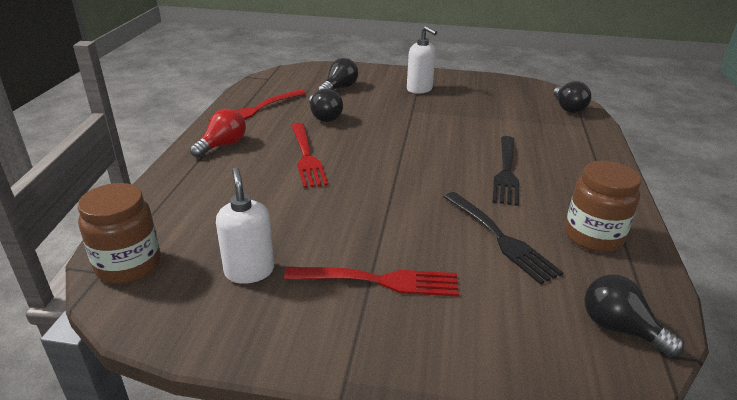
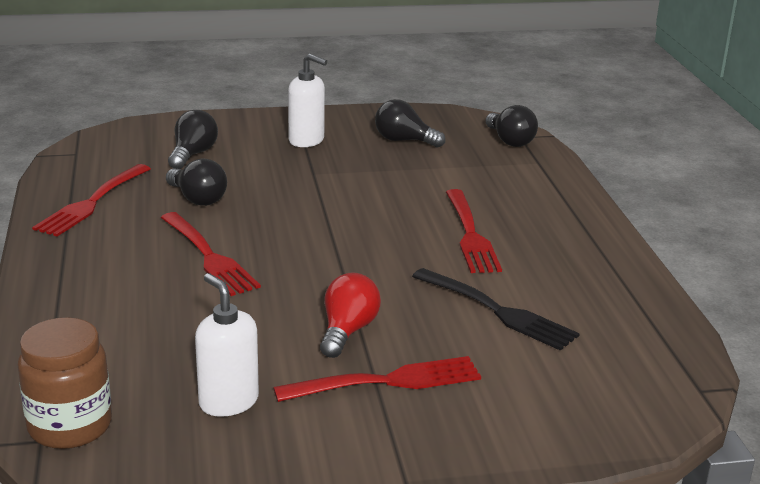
camera: 20 degrees left, 5 degrees down
(222, 145) = (80, 260): red light bulb -> red light bulb (347, 331)
(506, 171) = (470, 234): black fork -> red fork
(593, 236) = (595, 291): brown jar -> none
(619, 329) = (653, 376): black light bulb -> black light bulb (404, 140)

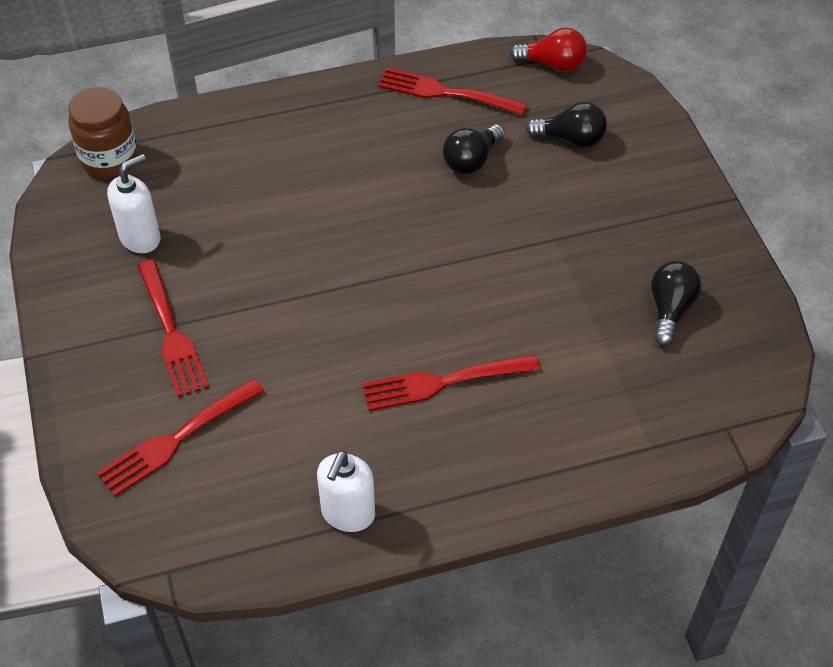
camera: 85 degrees right, 25 degrees up
(208, 256) = (361, 188): red fork -> red fork (177, 438)
(306, 140) = (638, 223): white soap dispenser -> white soap dispenser (348, 514)
(347, 331) = (245, 299): red light bulb -> red light bulb (553, 64)
(496, 311) = (292, 407): black fork -> none
(510, 141) = (708, 416): black light bulb -> none

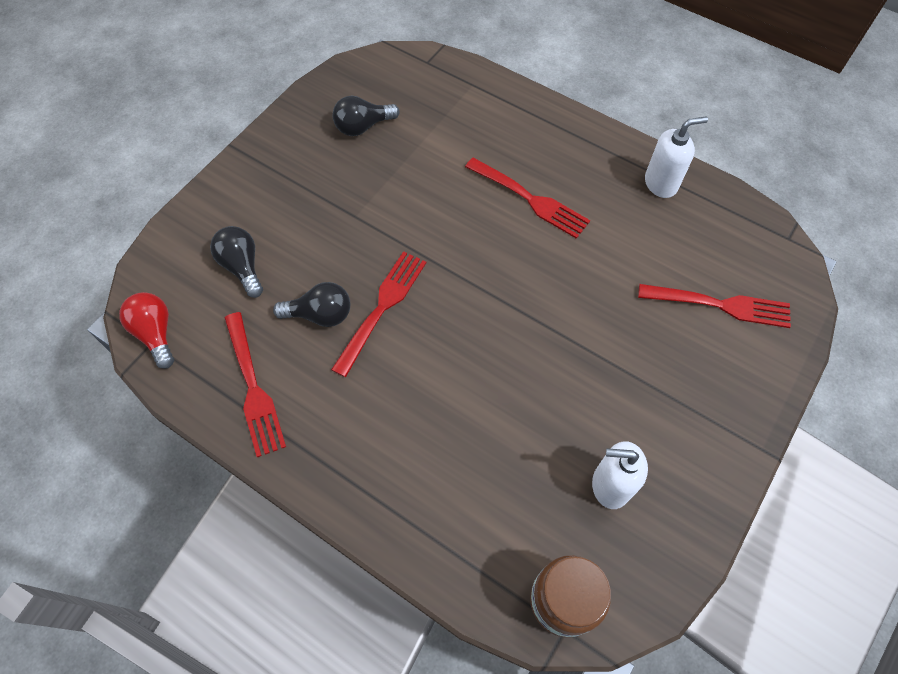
camera: 130 degrees left, 10 degrees up
(170, 331) = (659, 382): red fork -> red fork (382, 309)

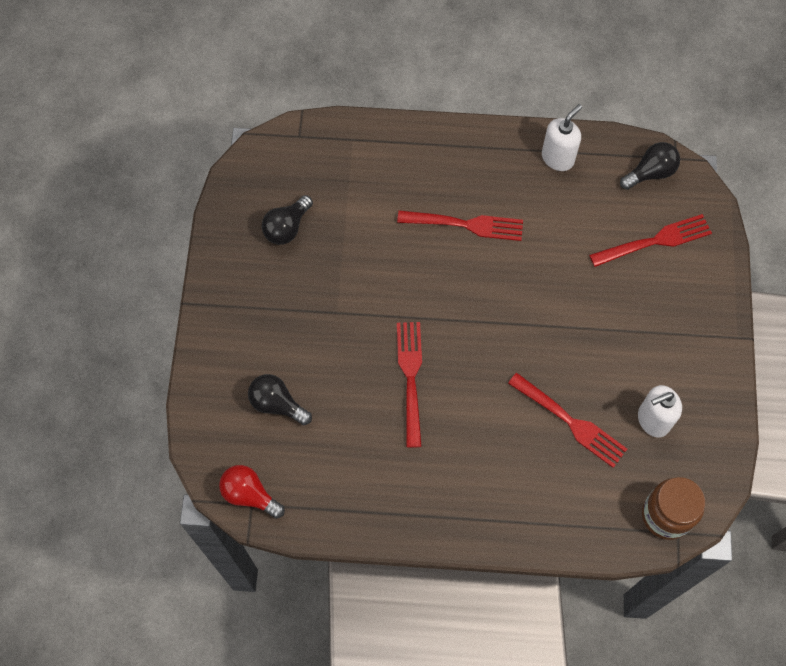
camera: 30 degrees left, 5 degrees up
(252, 387) = (356, 492): red fork -> red fork (569, 421)
(320, 315) = (367, 409): black light bulb -> black light bulb (650, 173)

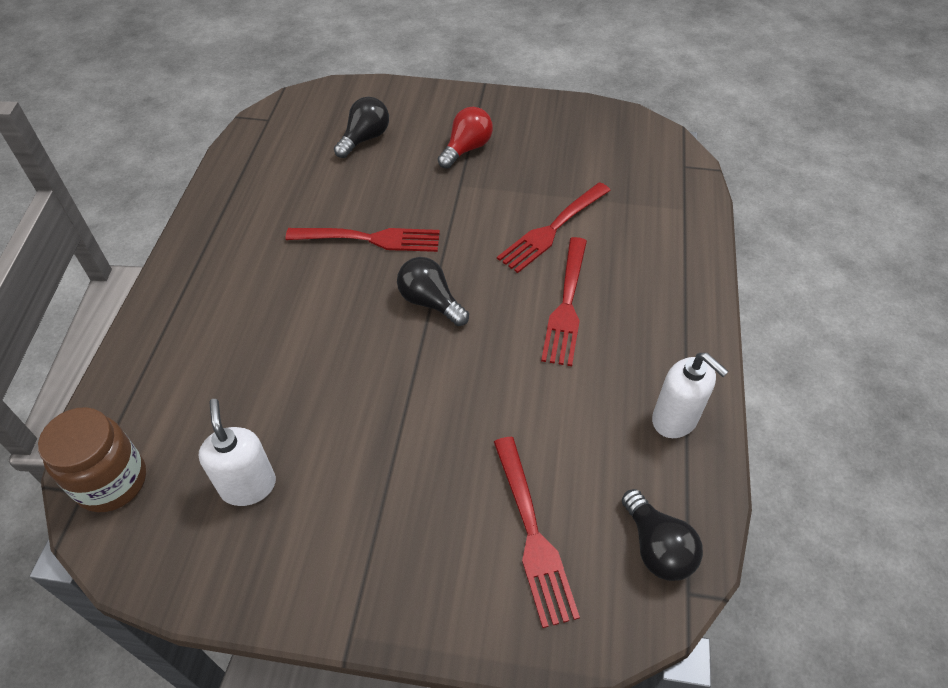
camera: 95 degrees right, 15 degrees down
(249, 495) = (277, 118): red light bulb -> red light bulb (466, 149)
(287, 228) = (566, 152): black light bulb -> black light bulb (430, 302)
(569, 421) = (275, 385): red fork -> red fork (553, 228)

